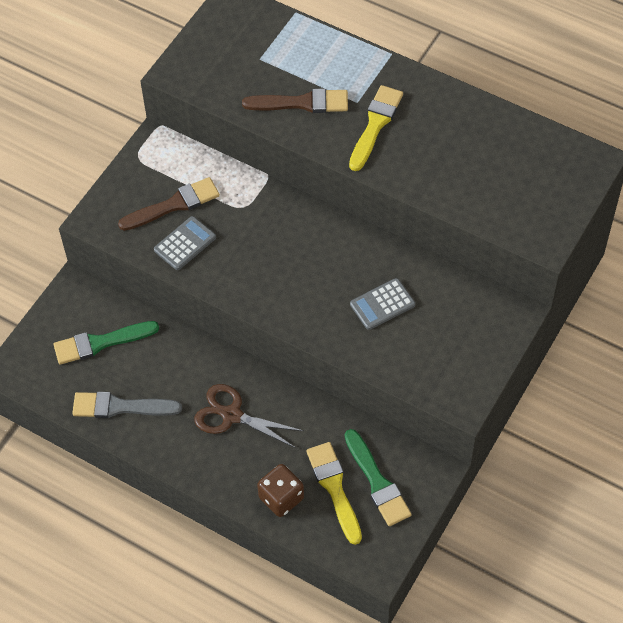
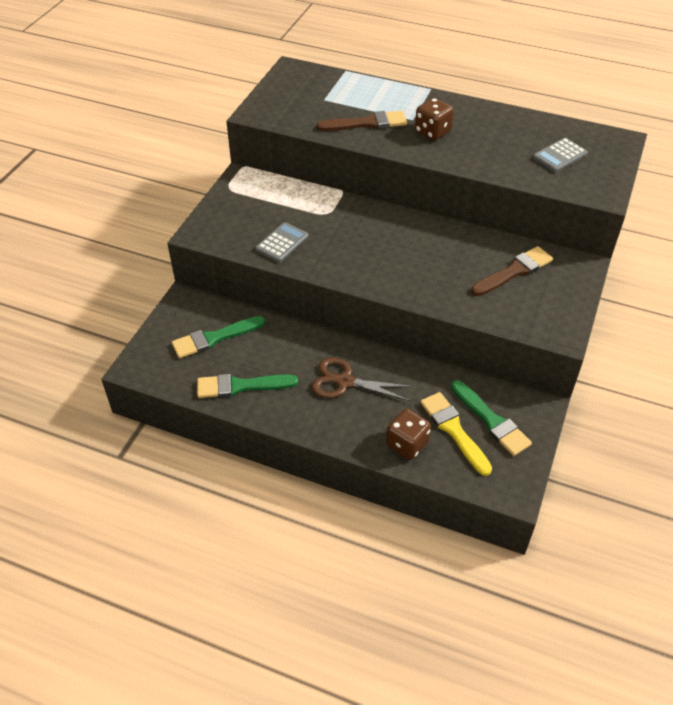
camera: 10 degrees left, 10 degrees down
(120, 407) = (241, 386): grey brush -> green brush
(174, 205) = (266, 217): brown brush -> brown brush (514, 271)
(375, 124) = (432, 132): yellow brush -> brown dice
(382, 304) = (466, 269): grey calculator -> grey calculator (559, 156)

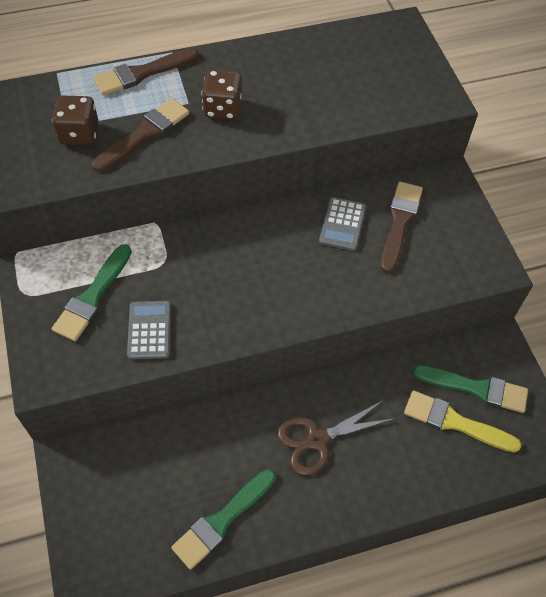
camera: 40 degrees left, 10 degrees up
(214, 338) = (143, 482): green brush -> green brush (92, 297)
(398, 92) = (142, 73): none -> brown brush
(407, 444) = (429, 468): brown dice -> brown dice (79, 134)
(559, 156) = (367, 74): grey calculator -> grey calculator (342, 224)

